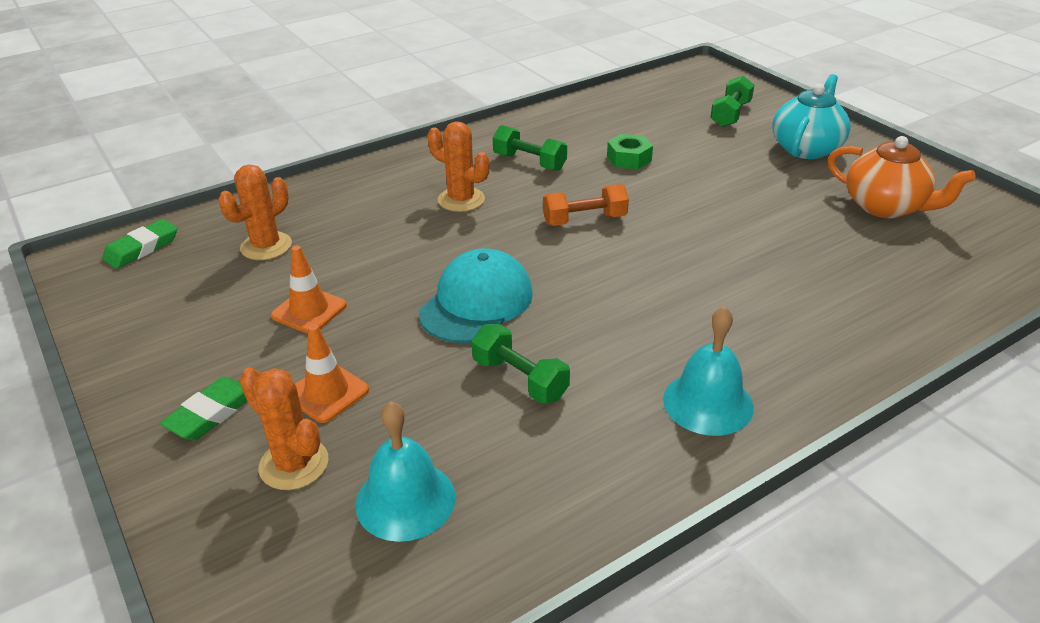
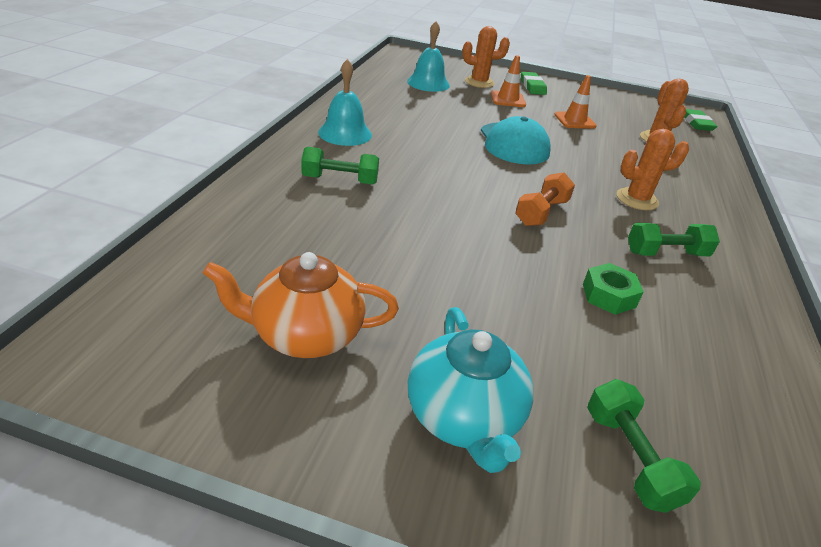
camera: 135 degrees right, 0 degrees up
(520, 379) = (442, 121): green dumbbell -> green dumbbell (340, 180)

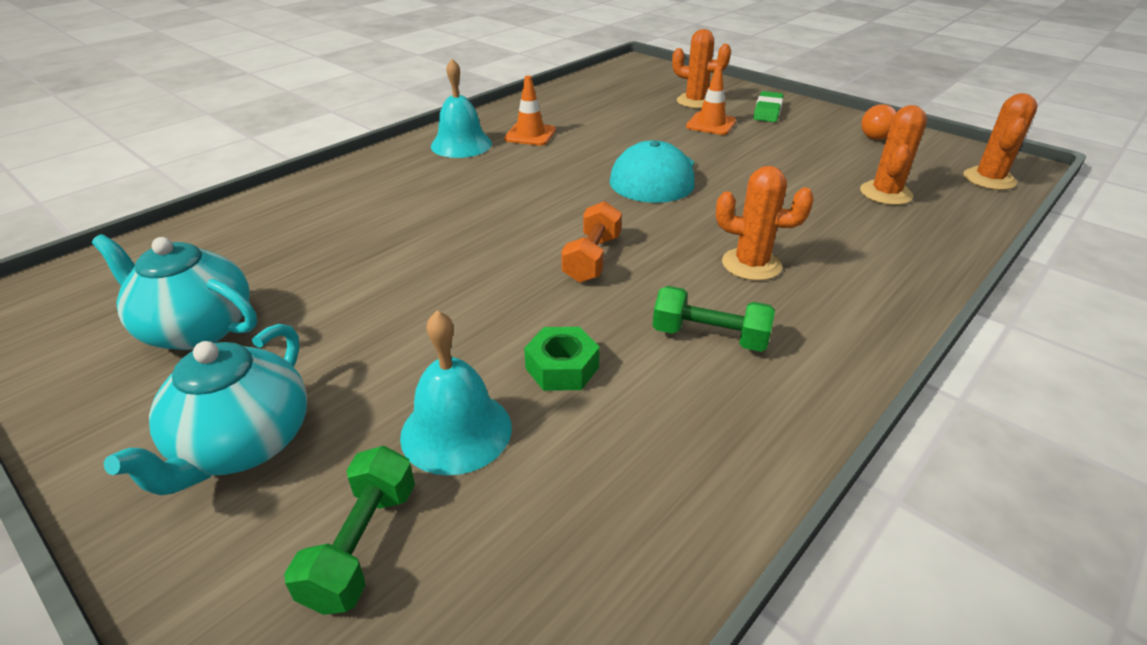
camera: 30 degrees right, 0 degrees up
(306, 334) = (196, 329): orange teapot -> turquoise teapot
(340, 180) = (400, 191): green dumbbell -> none
(428, 83) = (625, 98): turquoise bell -> turquoise bell (456, 431)
(541, 212) = (592, 259): orange dumbbell -> orange dumbbell turned 45 degrees counterclockwise
(574, 120) = (779, 157): orange traffic cone -> orange traffic cone (530, 135)
(610, 98) = (874, 134): none -> orange light bulb
(696, 123) = (989, 179): green eraser -> orange cactus

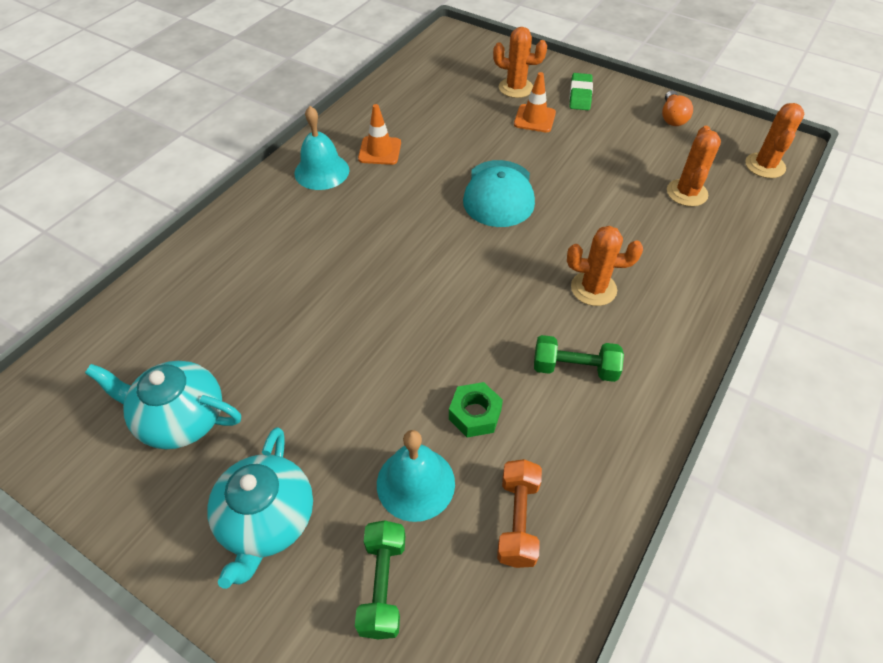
camera: 10 degrees left, 15 degrees up
(592, 259) = (470, 299): orange dumbbell -> orange dumbbell (518, 520)

